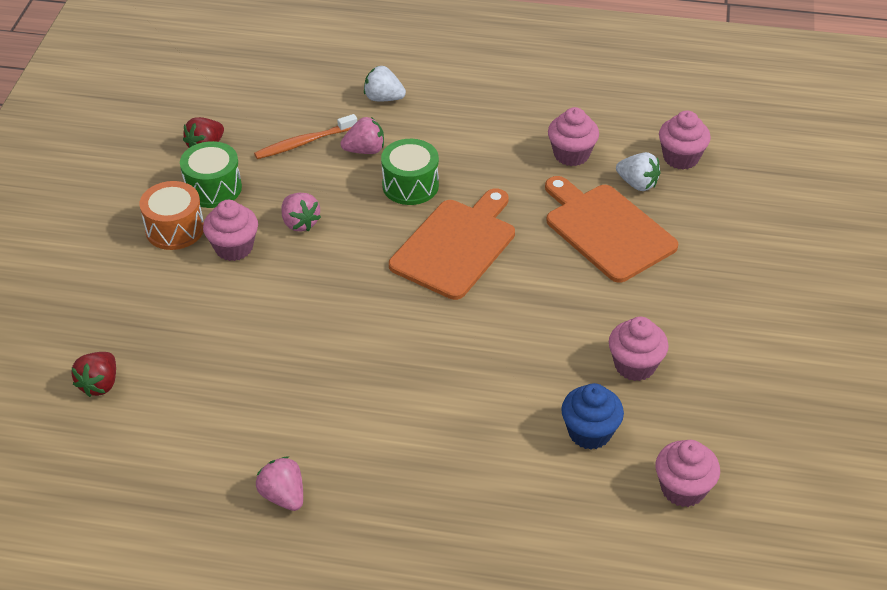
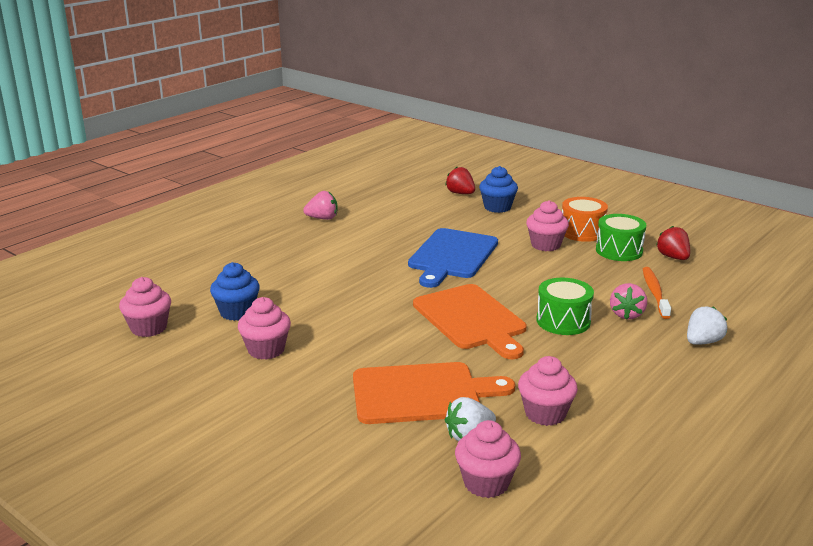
camera: 120 degrees right, 20 degrees down
(134, 328) = (497, 207): none -> blue cupcake
(300, 223) = (553, 270): pink strawberry -> none
(318, 314) = (452, 256): none -> blue cutting board

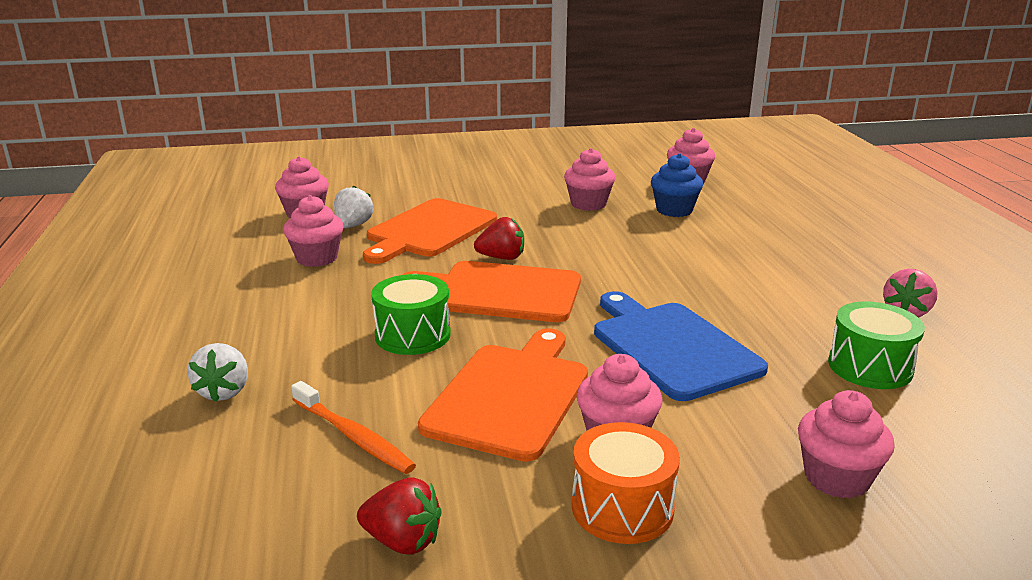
camera: 130 degrees right, 0 degrees up
(460, 193) = (952, 474): red strawberry -> red strawberry (502, 258)
(497, 207) = (836, 478): blue cupcake -> pink cupcake
(561, 274) = (511, 396): none -> orange cutting board
(619, 251) = (505, 497): green drum -> green drum (870, 367)
(626, 314) = (354, 381): pink strawberry -> none

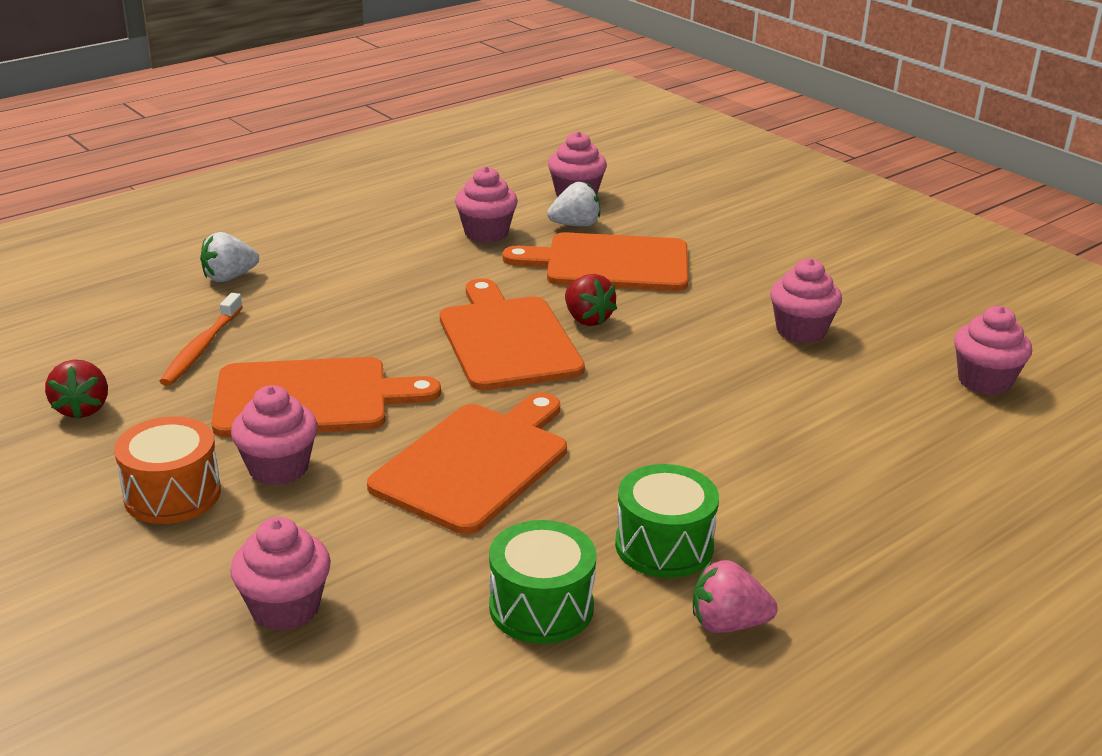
camera: 60 degrees right, 5 degrees up
(412, 335) = (380, 322): green drum -> green drum (664, 545)
(672, 347) = (476, 463): blue cutting board -> orange cutting board
(674, 210) = (859, 392): blue cupcake -> none

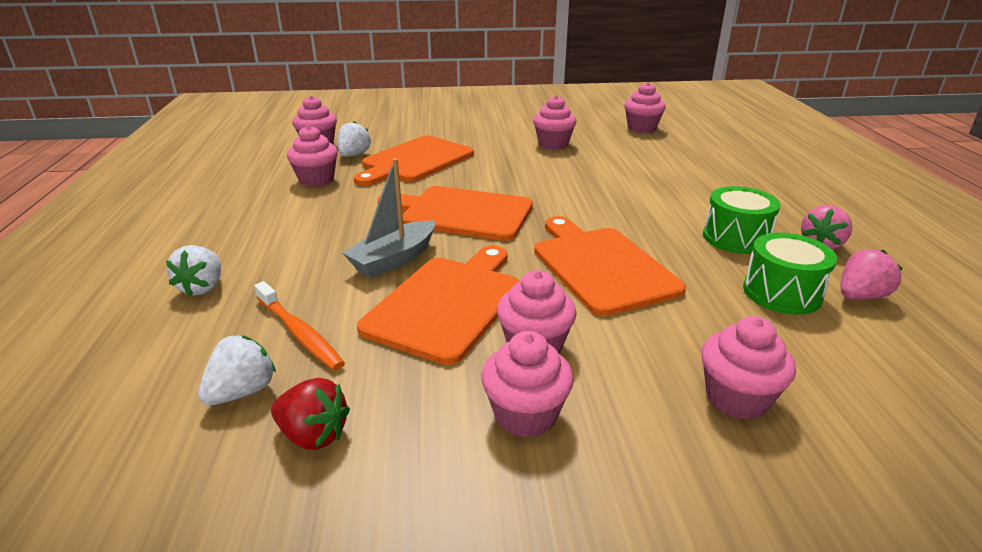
camera: 55 degrees left, 0 degrees up
(109, 359) = (242, 392): none -> white strawberry
(172, 494) = (525, 415): orange drum -> pink cupcake
(363, 341) = (394, 260): none -> grey boat
(587, 319) = (470, 185): red strawberry -> none
(597, 675) = (860, 296): none -> pink strawberry

